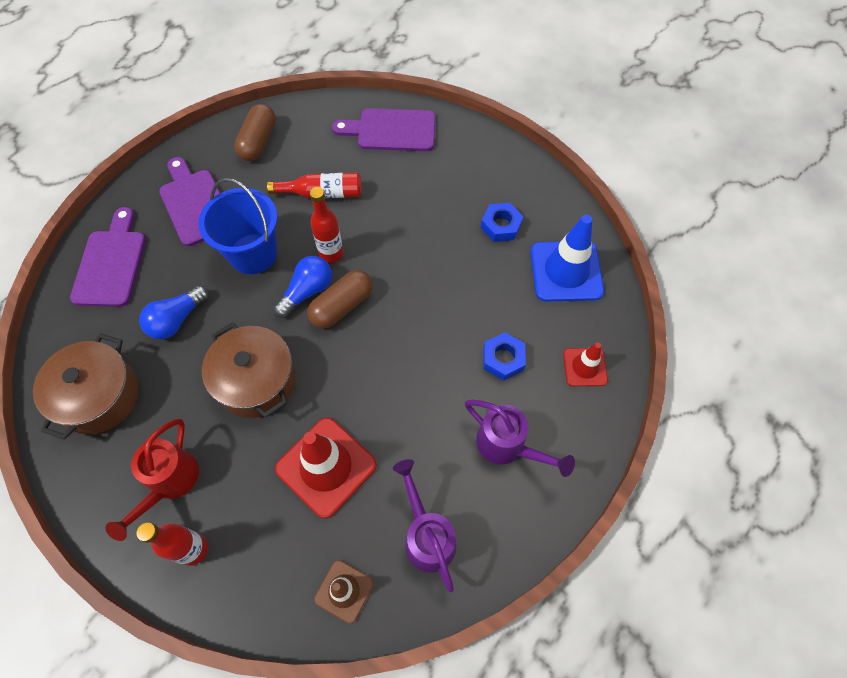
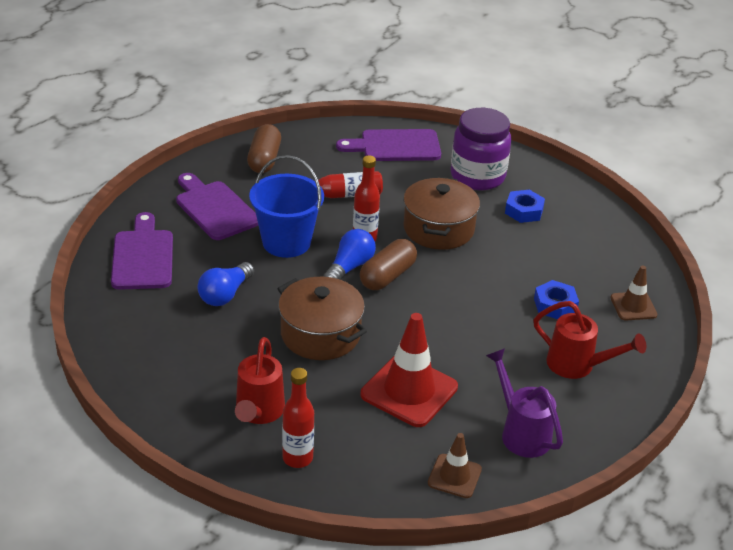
camera: 10 degrees left, 25 degrees down
(99, 396) = (165, 354): brown pot -> brown pot (438, 229)
(464, 176) = (477, 176): none -> purple jar
(507, 446) = (577, 365): purple watering can -> red watering can
(566, 271) = (595, 240): blue traffic cone -> none
(585, 367) = (633, 306): red traffic cone -> brown traffic cone

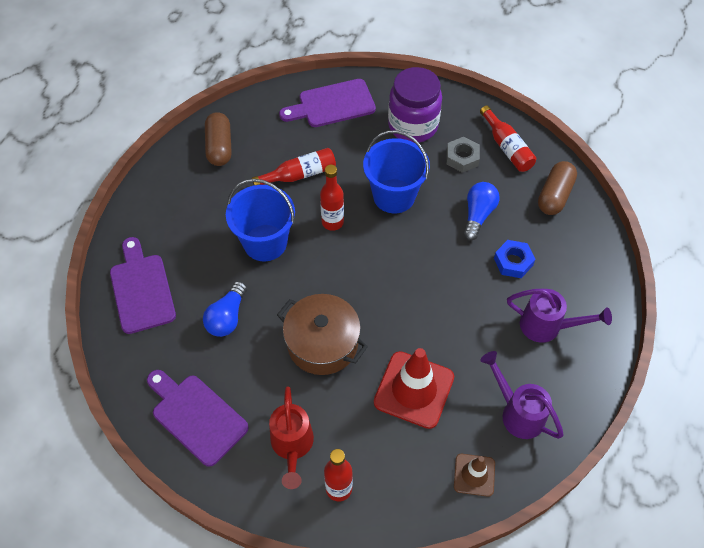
camera: 10 degrees left, 20 degrees up
(214, 208) = (190, 216): purple cutting board -> purple cutting board (196, 416)
(349, 267) = (328, 259): blue light bulb -> blue light bulb (478, 215)
(387, 276) = (363, 262): brown capsule -> brown capsule (554, 195)
(438, 229) = (394, 196): brown pot -> blue bucket
(524, 211) = (462, 158): blue nut -> grey nut
(576, 210) = (507, 147): none -> red bottle
(577, 365) = (547, 326): red watering can -> purple watering can
(633, 306) = (578, 248): brown traffic cone -> none

